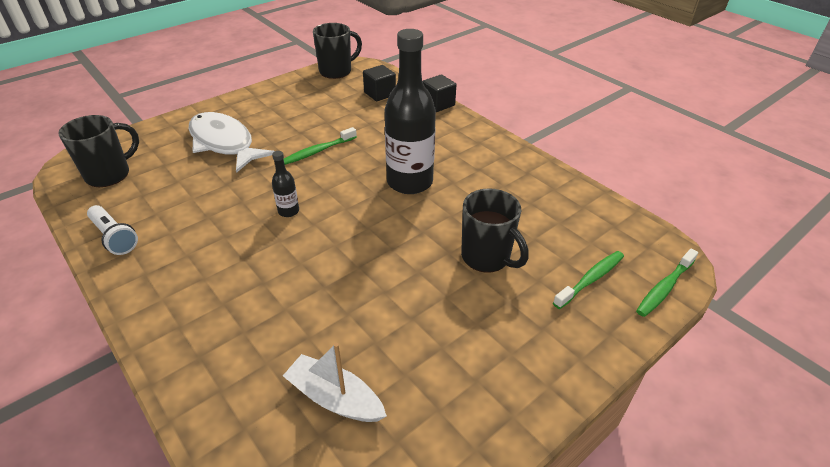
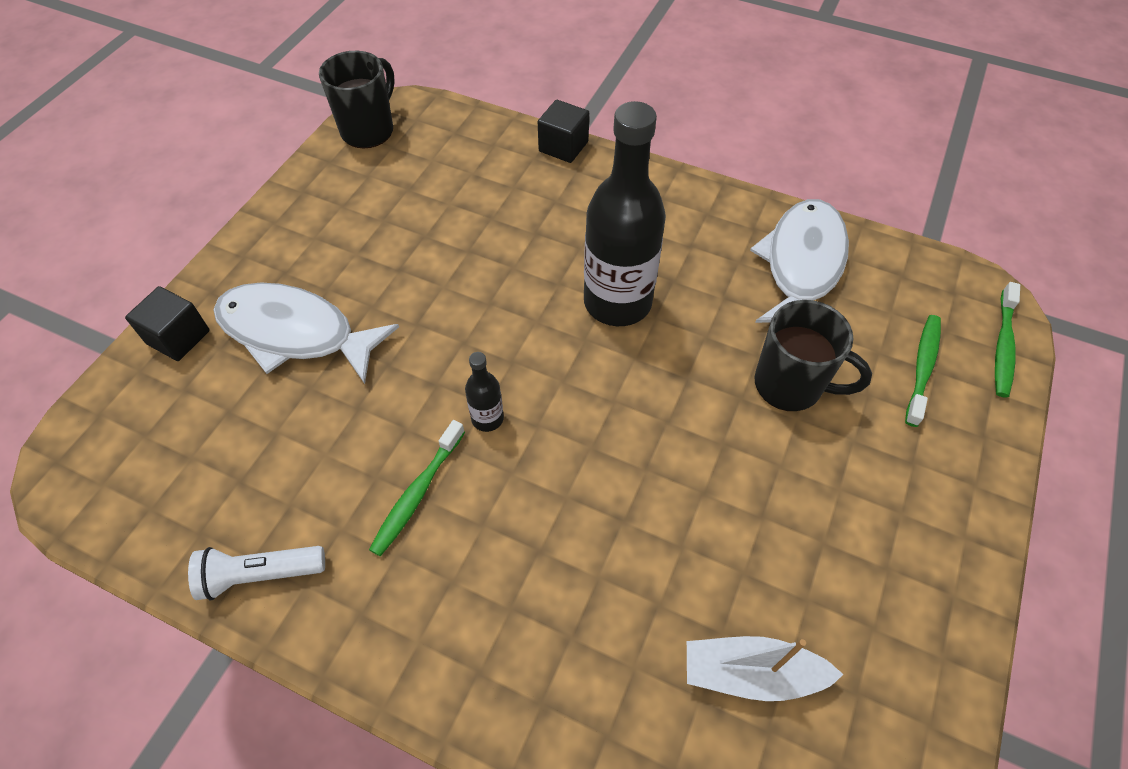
camera: 25 degrees left, 15 degrees up
(109, 174) = (152, 465): black mug -> none
(114, 237) = (260, 574): white flashlight -> white flashlight turned 150 degrees clockwise
(318, 151) = (452, 295): green toothbrush -> green toothbrush (417, 493)
(380, 94) = (466, 154): black cube -> black cube (178, 337)
(545, 199) = (801, 265): none -> white fish

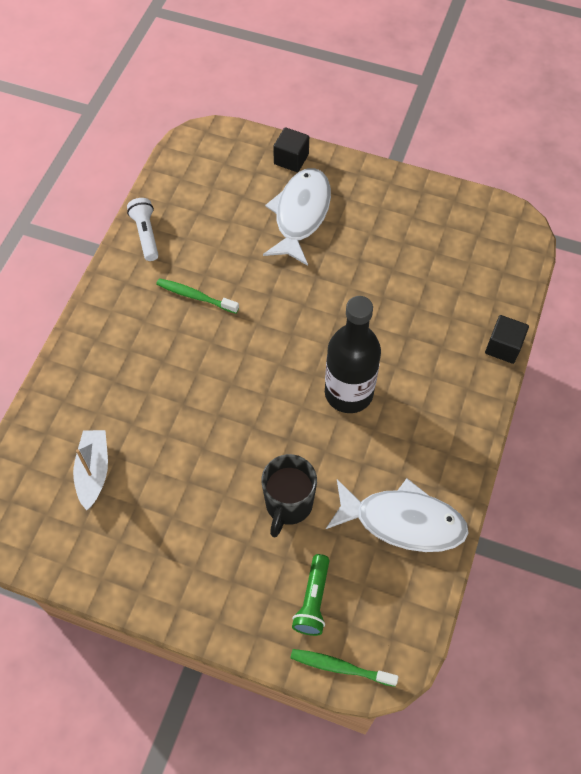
camera: 85 degrees right, 5 degrees up
(369, 130) = (493, 217): black mug -> none
(487, 418) = (247, 325): black bottle -> none
(922, 368) = (313, 600): green toothbrush -> green flashlight

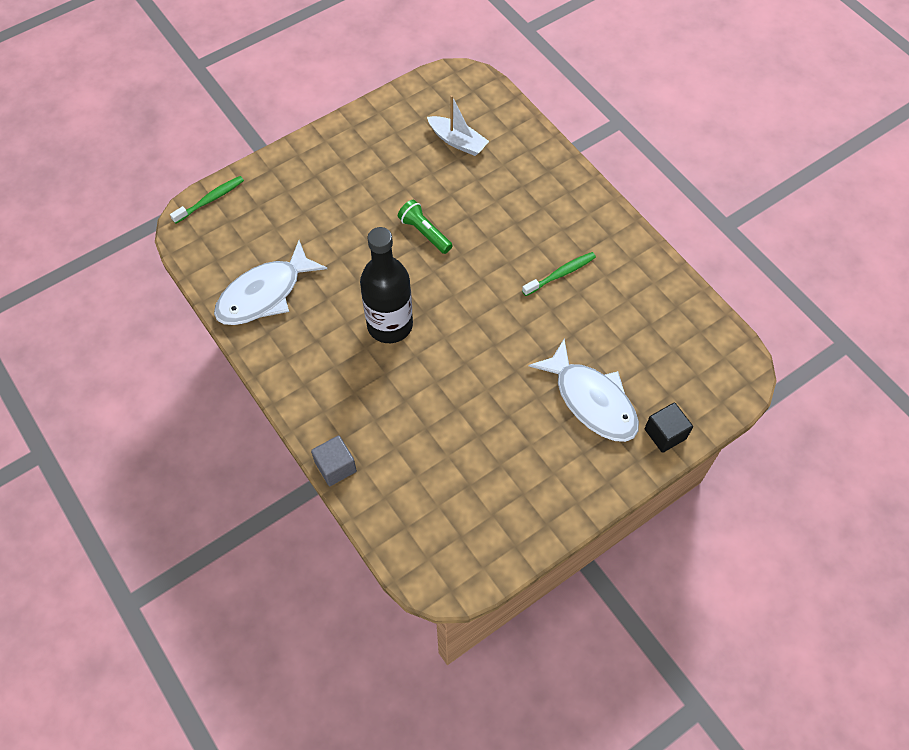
camera: 125 degrees right, 0 degrees up
(146, 234) = (651, 273): white flashlight -> none
(288, 505) = (337, 234): black mug -> none
(313, 600) = (262, 210): green flashlight -> green flashlight (425, 232)
(503, 347) = (335, 467): black cube -> grey cube

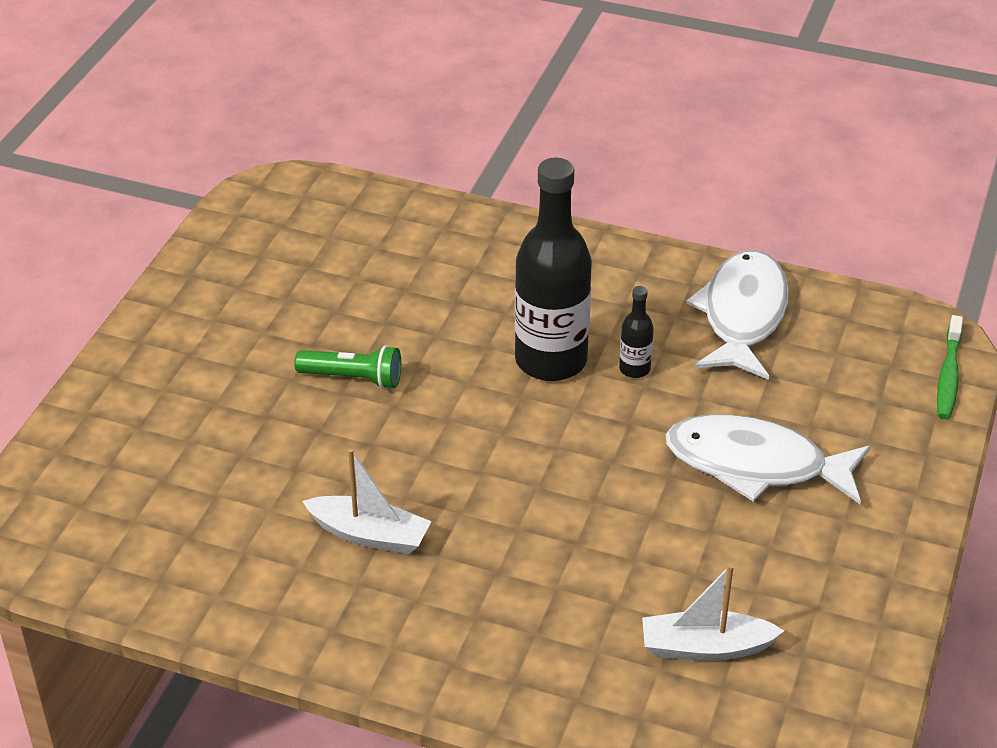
camera: 145 degrees right, 20 degrees down
(335, 467) = (475, 215): grey cube -> none
(353, 294) = (634, 369): none -> black bottle
(425, 232) = (617, 487): green flashlight -> green flashlight (353, 378)
(561, 274) = (369, 535): green toothbrush -> white boat
(591, 400) = (215, 408): white fish -> white fish (755, 465)
(665, 434) = (91, 419): black cube -> none

